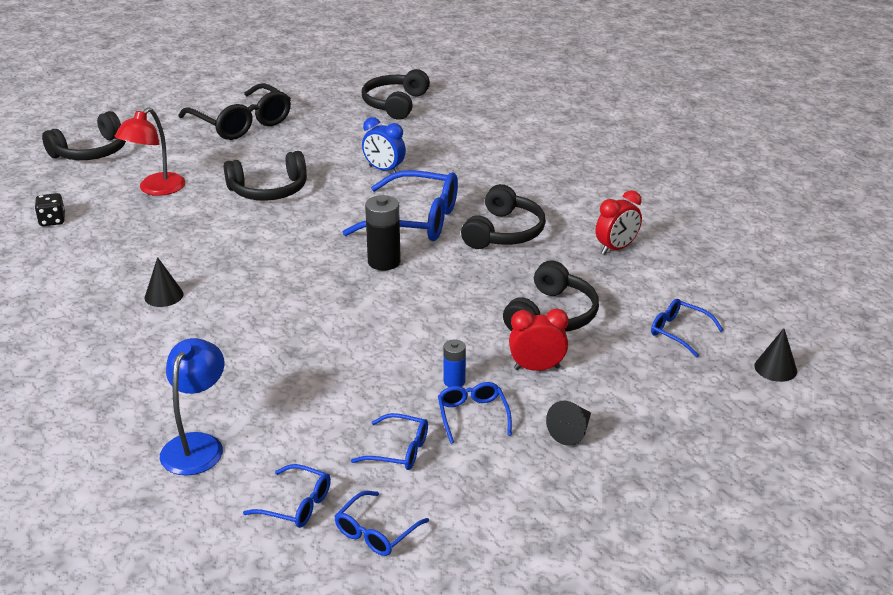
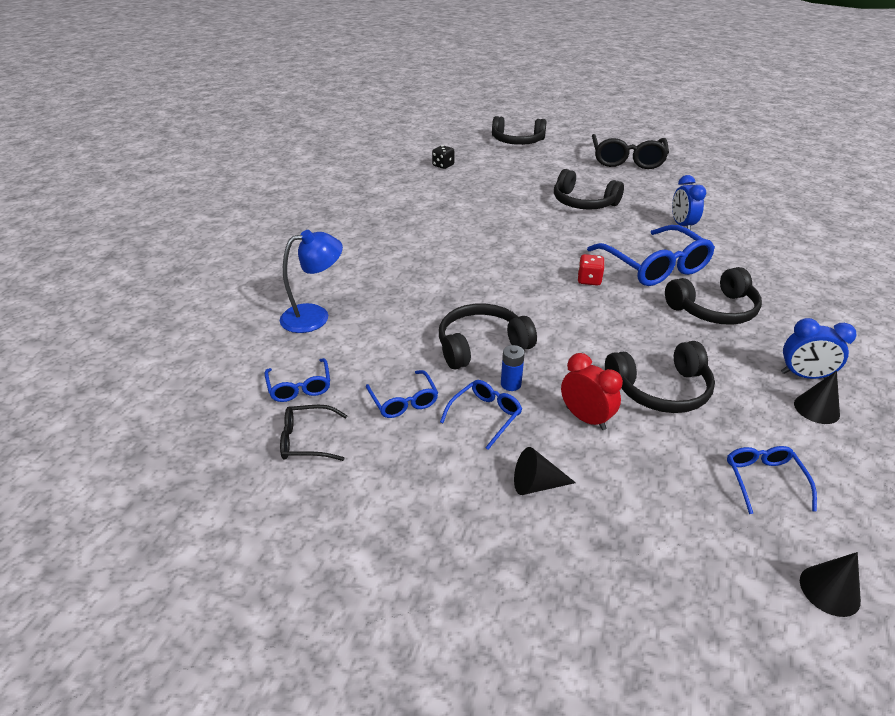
camera: 50 degrees right, 5 degrees up
(156, 189) = (519, 173): red lamp -> none
(164, 296) = (432, 229): black cone -> black cone (816, 409)
(376, 532) = (307, 440): blue glasses -> black glasses
(384, 262) = (589, 280): black battery -> red dice
(395, 104) = (757, 189): black headphones -> black headphones (481, 345)
(616, 248) = (803, 376): red clock -> blue clock

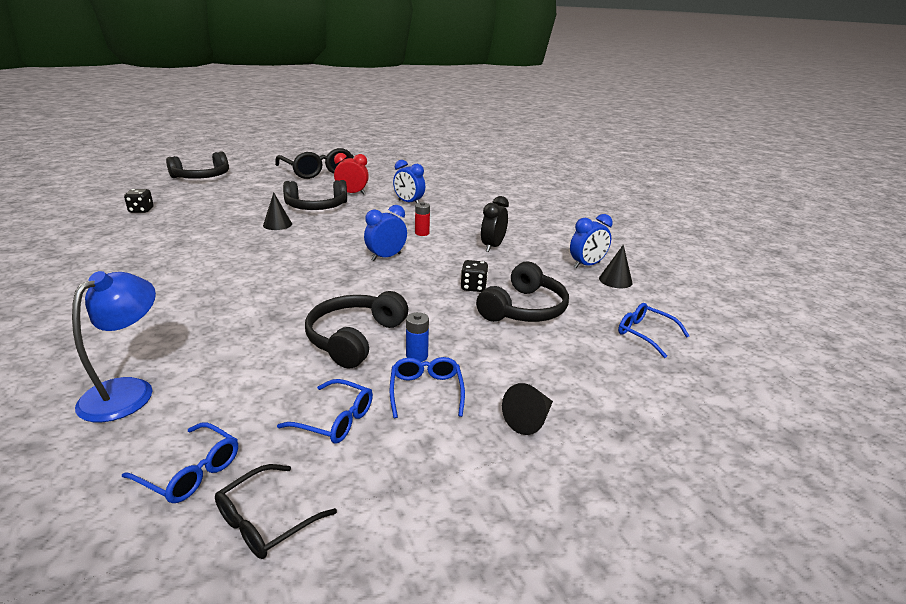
camera: 45 degrees left, 10 degrees down
(585, 418) = (502, 352): red clock -> red clock (352, 193)
(589, 280) = (386, 257): red dice -> blue clock
(636, 345) = (473, 287): none -> black dice
(654, 266) = (422, 233): blue glasses -> red battery
(713, 309) = (492, 247): black headphones -> black clock
(829, 590) = (748, 376): black cone -> black cone (277, 224)

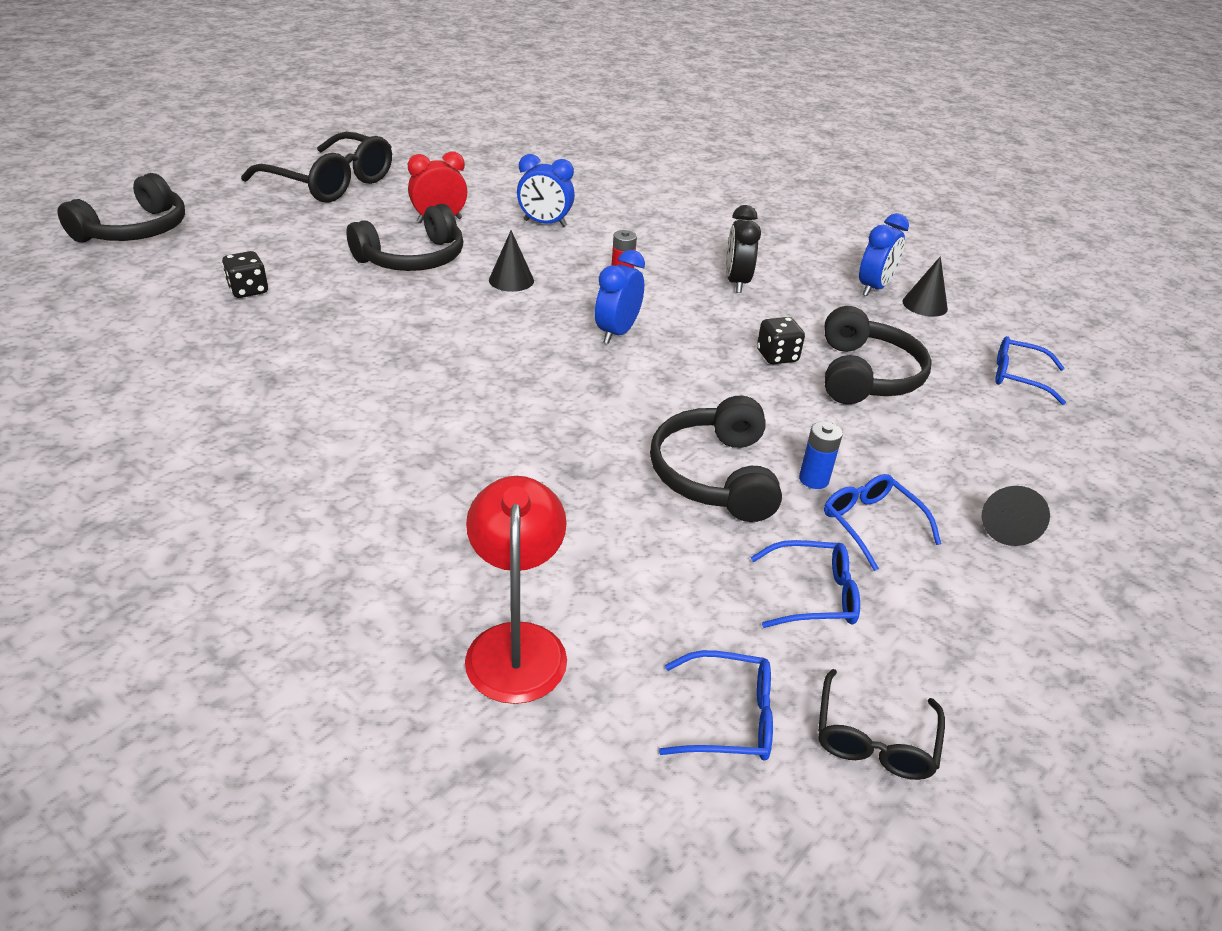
camera: 25 degrees left, 10 degrees up
(128, 391) = (516, 644): blue lamp -> red lamp
(141, 210) = (114, 326): black dice -> black dice (248, 290)
(277, 224) = (391, 307): black cone -> black cone (511, 280)

